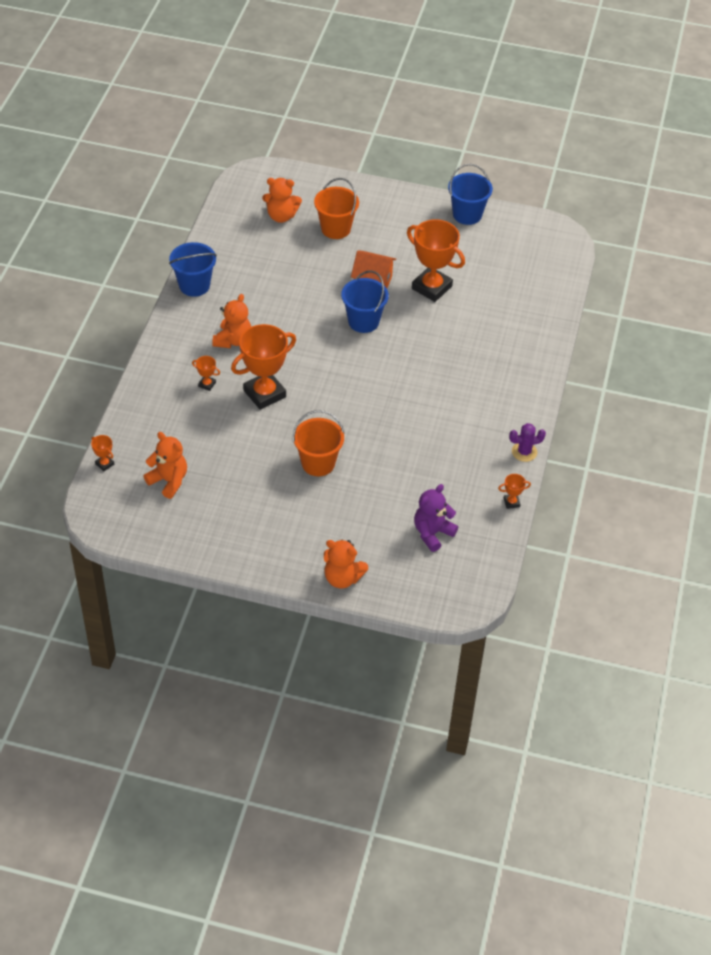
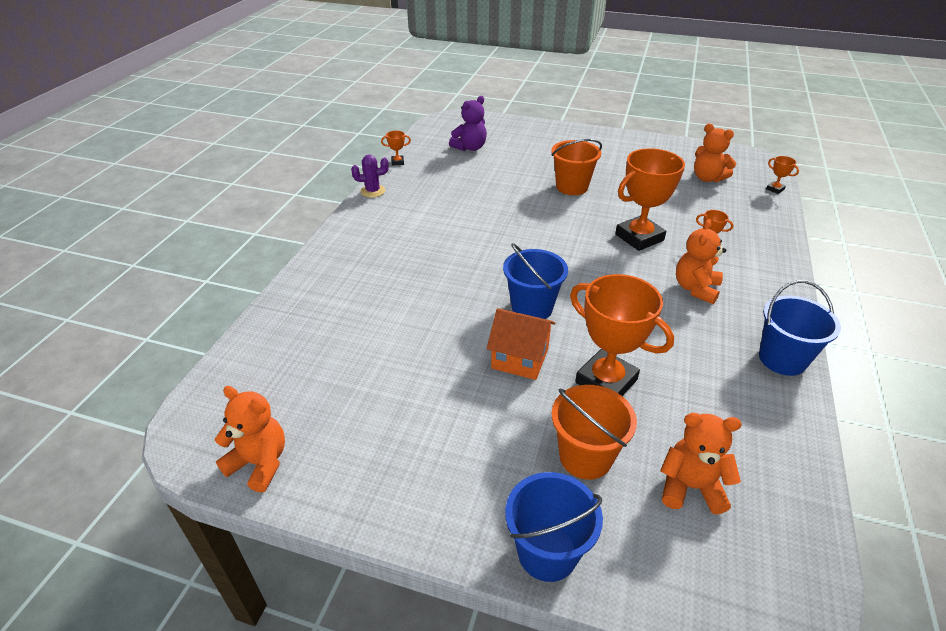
camera: 175 degrees left, 10 degrees down
(342, 578) = (543, 129): orange teddy bear -> orange teddy bear (259, 463)
(431, 287) = (434, 351): orange trophy -> orange trophy (606, 381)
(467, 214) = (343, 485): blue bucket -> blue bucket (547, 552)

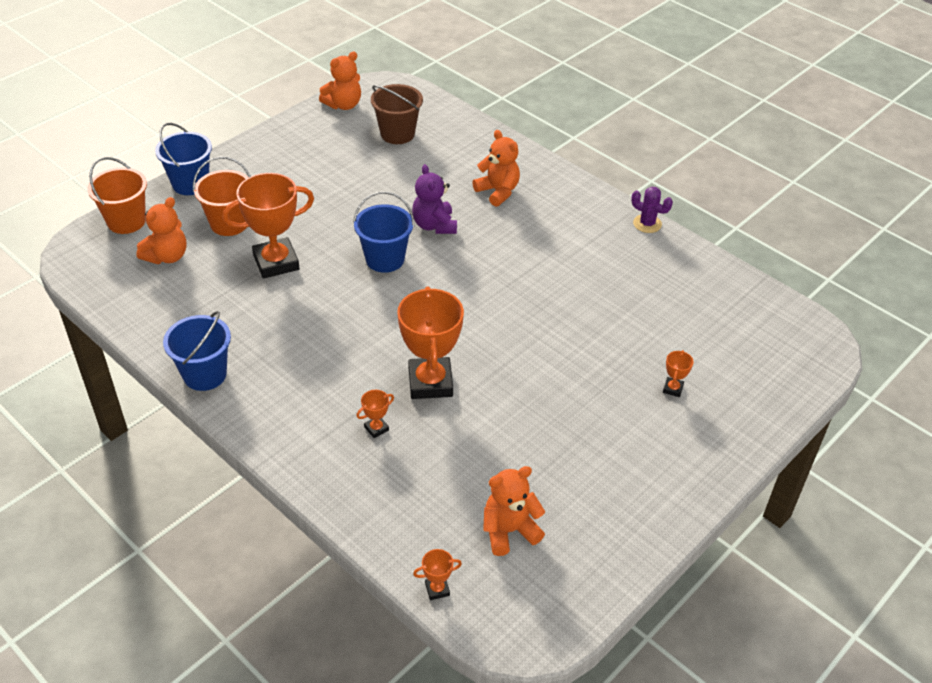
camera: 115 degrees right, 5 degrees up
(310, 379) = (397, 134): none -> brown bucket
(373, 191) = (647, 224): purple cactus -> purple cactus turned 75 degrees counterclockwise
(397, 162) = (708, 259): orange trophy -> orange trophy (673, 389)
(470, 148) = (719, 331): purple teddy bear -> purple teddy bear (434, 225)
(520, 358) = (335, 230): orange house -> none
(572, 187) = (567, 380): orange bucket -> orange bucket (126, 221)
(695, 289) = (324, 376): orange teddy bear -> orange teddy bear (498, 191)

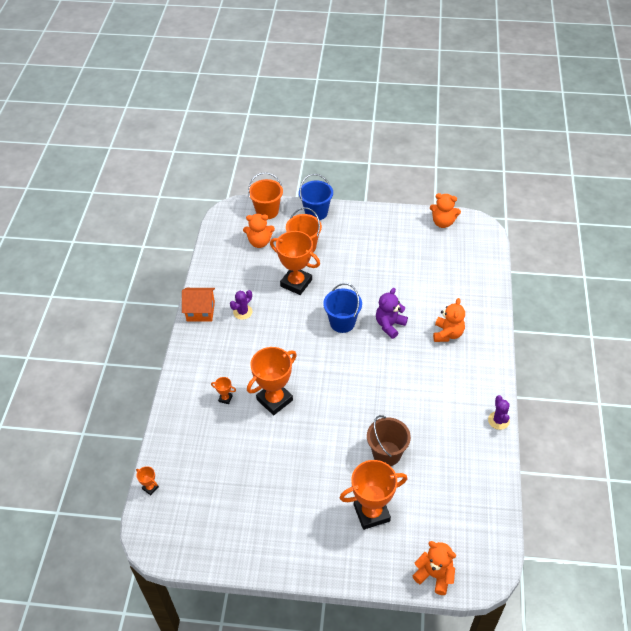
camera: 55 degrees right, 5 degrees up
(205, 374) = (200, 311): blue bucket -> orange house
(259, 335) = (242, 312): none -> purple cactus
(397, 134) = (445, 260): brown bucket -> brown bucket (386, 453)
(509, 531) = (208, 495): orange teddy bear -> orange teddy bear (434, 575)
(673, 389) = (371, 513): orange trophy -> orange trophy, size x2.37

